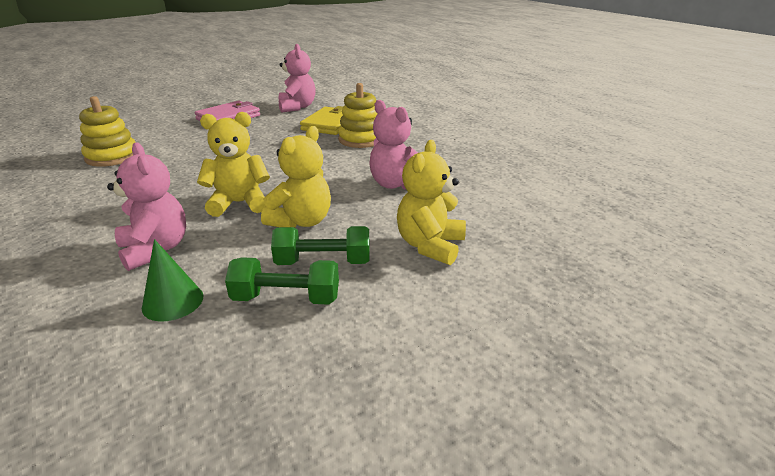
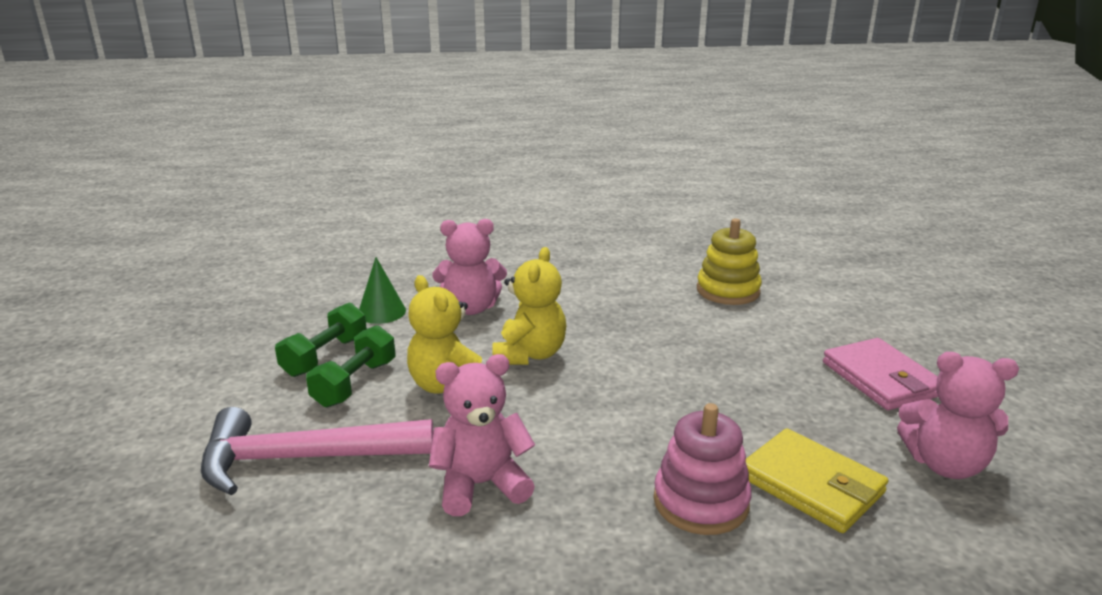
camera: 115 degrees right, 5 degrees down
(361, 139) = (701, 502): yellow stacking toy -> pink stacking toy
(430, 246) = (303, 459): yellow teddy bear -> pink hammer

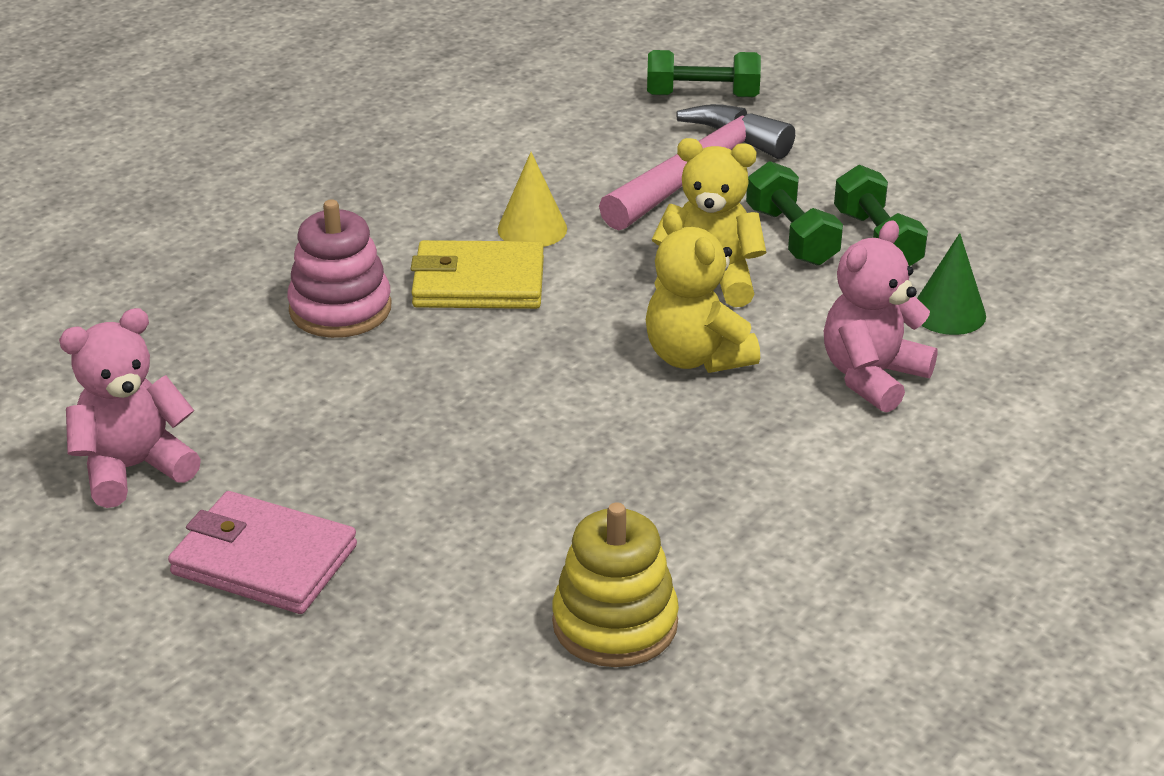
camera: 135 degrees right, 10 degrees up
(143, 528) = (702, 96): none -> green dumbbell
(481, 485) = (532, 229): pink teddy bear -> yellow cone
(811, 485) = (255, 374): yellow wallet -> yellow wallet (478, 282)

